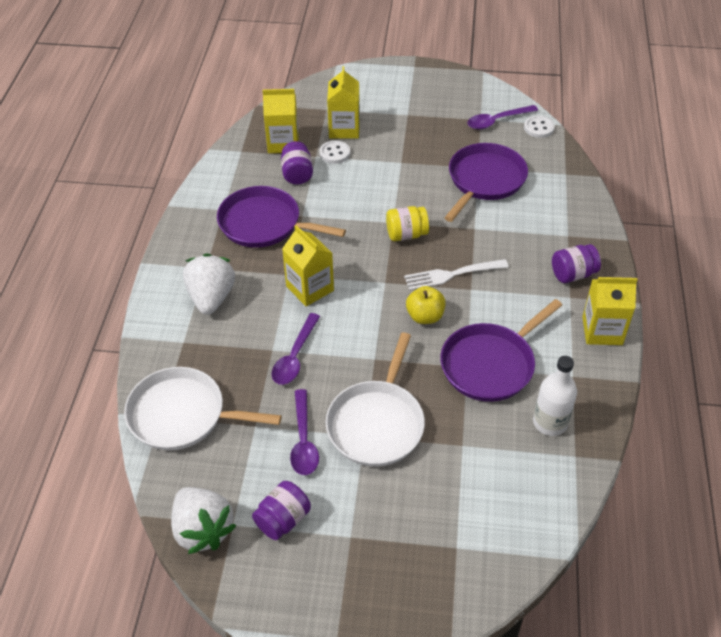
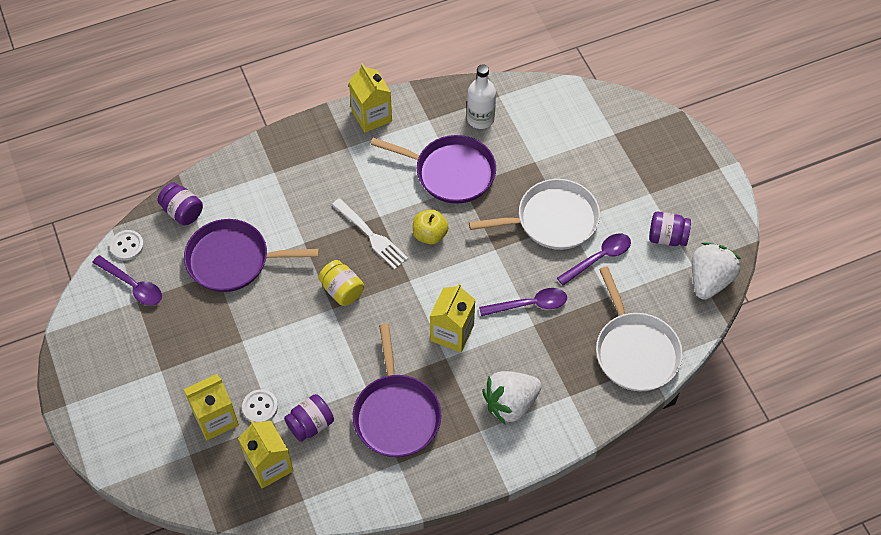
camera: 120 degrees left, 10 degrees up
(573, 274) = (320, 153): purple jar -> purple jar (182, 212)

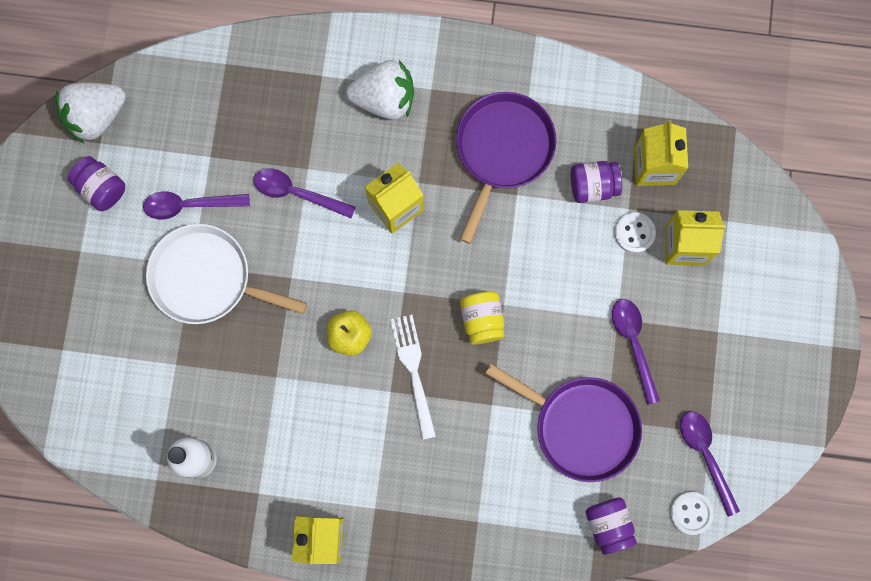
camera: 150 degrees left, 20 degrees up
(222, 331) = (633, 343): none -> purple spoon
(451, 172) = (278, 404): purple pan -> none
(635, 351) = (226, 84): white pan -> none

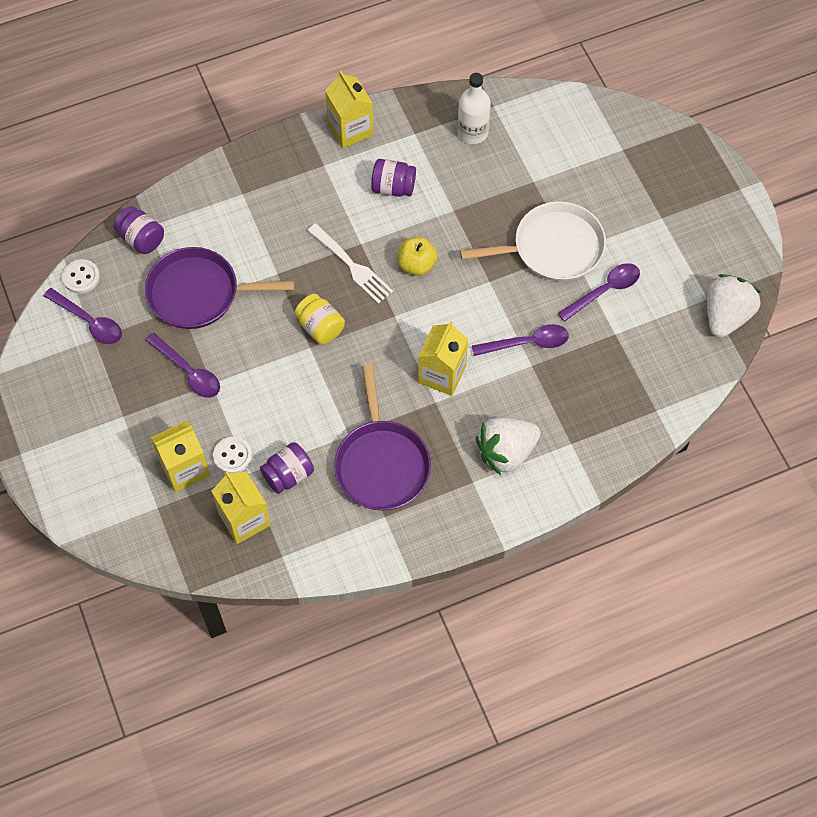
camera: 150 degrees right, 15 degrees down
(102, 188) = (680, 267): purple jar -> purple jar (393, 187)

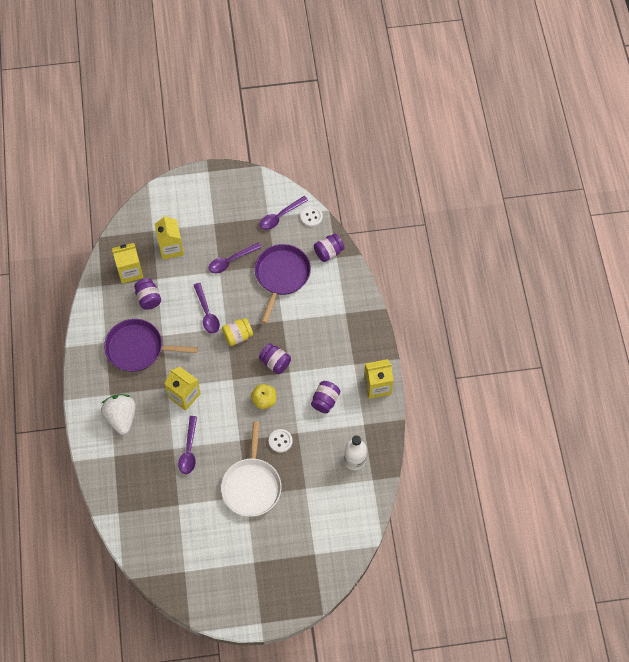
camera: 105 degrees right, 0 degrees up
(232, 456) = (170, 273): white button -> white button (280, 441)
(351, 265) = (275, 363): white fork -> purple jar
(604, 291) = (210, 508): purple spoon -> purple spoon (207, 313)
(726, 316) = (168, 578): white strawberry -> none

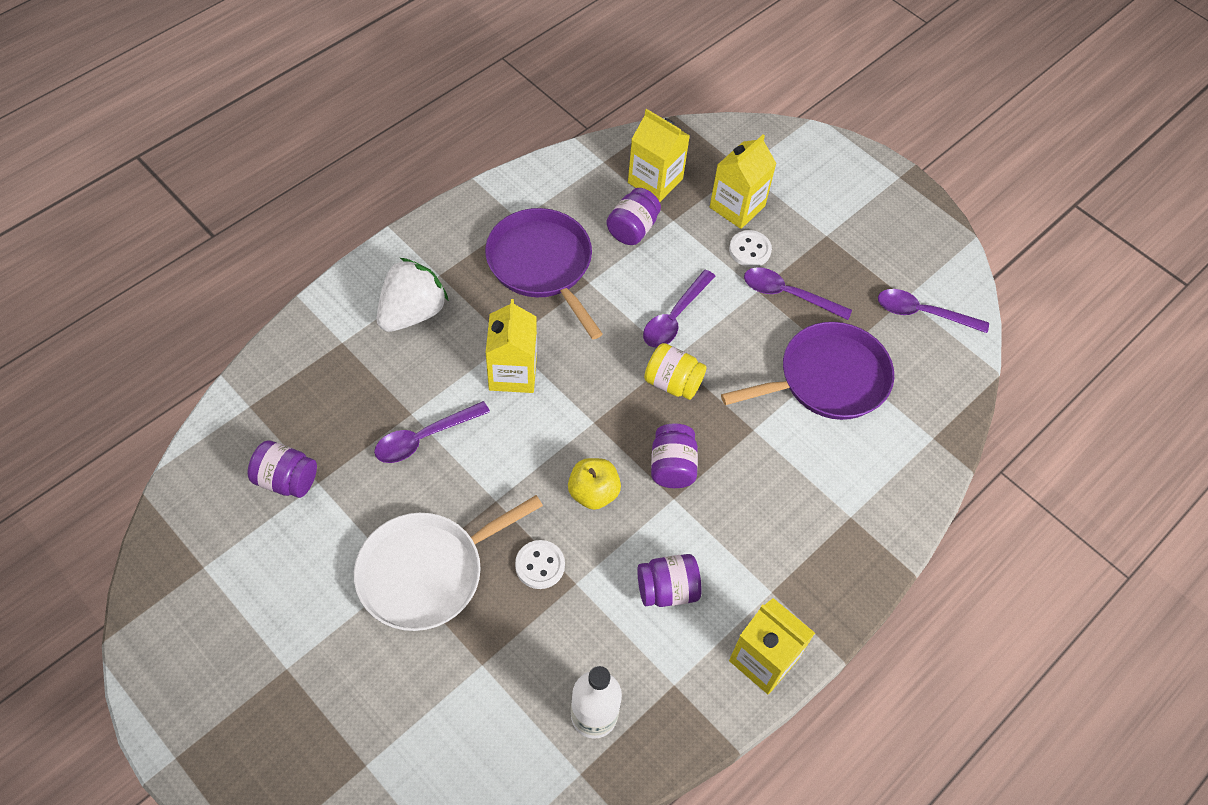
camera: 50 degrees right, 5 degrees down
(311, 217) = (964, 356): white button -> white button (750, 250)
(328, 252) = (930, 420): purple jar -> purple jar (286, 479)

